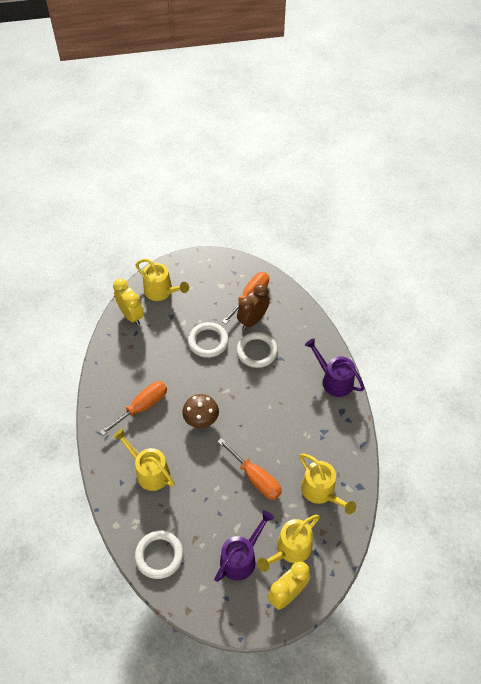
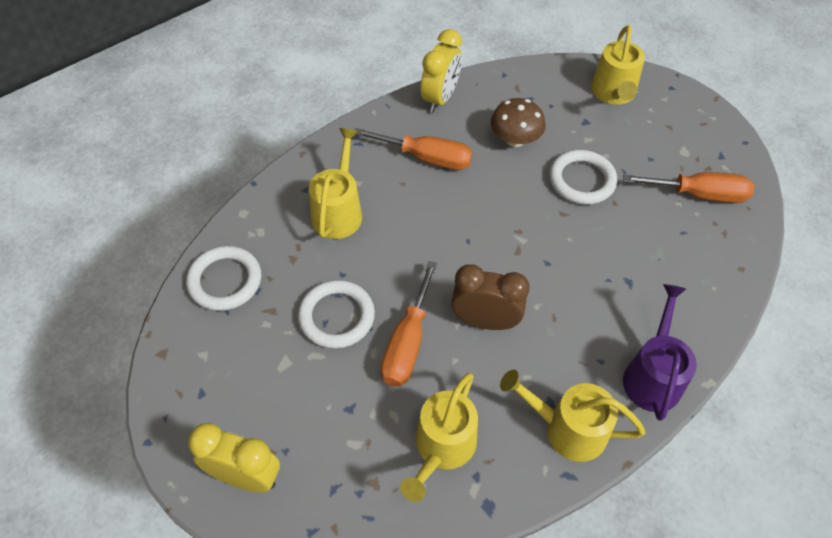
camera: 60 degrees right, 0 degrees up
(131, 315) = (550, 82): yellow clock -> yellow clock (440, 98)
(201, 418) = (456, 230): brown mushroom -> brown mushroom (515, 139)
(241, 558) = (271, 384): purple watering can -> none
(252, 320) = (662, 216): brown clock -> brown clock (485, 321)
(257, 351) = (615, 246): white ring -> white ring (336, 316)
(290, 549) = (320, 447): yellow watering can -> yellow watering can (567, 429)

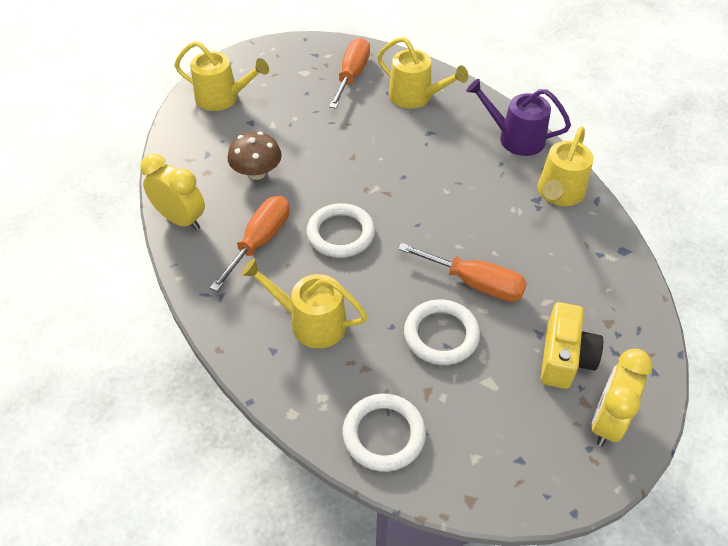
camera: 80 degrees left, 5 degrees down
(321, 434) = (564, 358): none -> yellow camera
(442, 447) = (576, 272): yellow watering can -> yellow watering can (415, 97)
(485, 321) = (457, 226): brown clock -> none
(582, 180) = (319, 138): white ring -> white ring (340, 234)

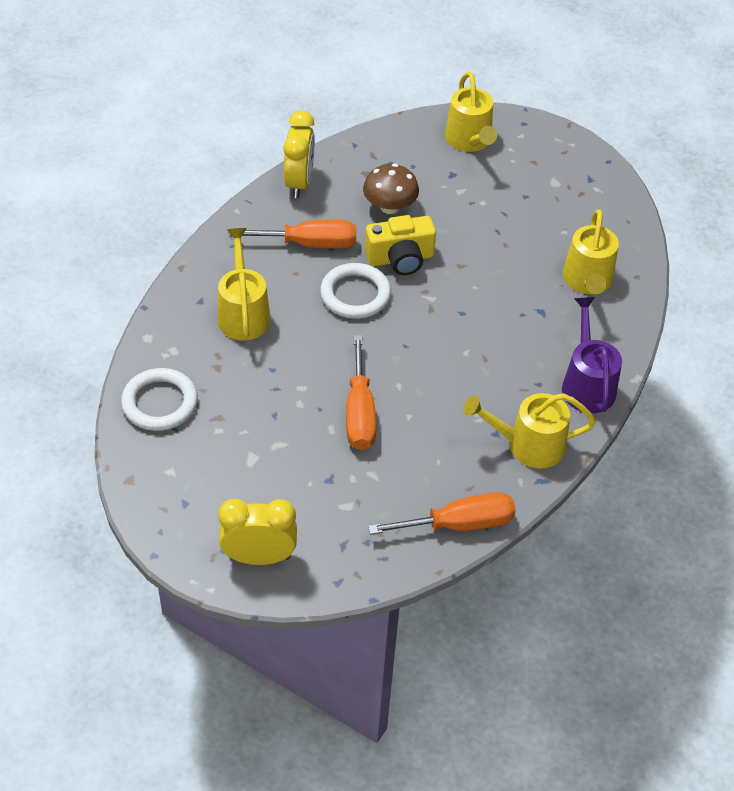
camera: 60 degrees right, 0 degrees up
(352, 75) = (580, 219): orange screwdriver -> orange screwdriver (459, 524)
(441, 335) = (283, 407): white ring -> none
(564, 358) = (312, 506): yellow camera -> yellow camera (400, 259)

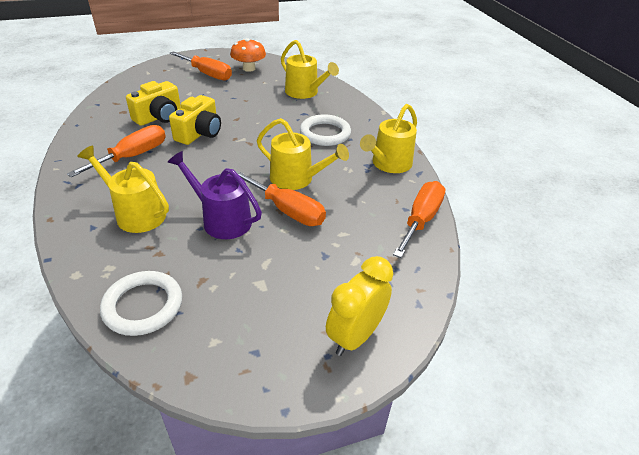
camera: 50 degrees left, 10 degrees down
(299, 183) = (84, 135): yellow clock -> none
(355, 294) = (197, 161): white ring -> white ring (325, 133)
(389, 207) = (159, 117): brown mushroom -> yellow camera
(469, 140) = (164, 74): yellow watering can -> yellow watering can (296, 179)
(517, 172) = (207, 74): none -> orange screwdriver
(577, 195) = (249, 68): none -> orange mushroom
(587, 384) = (370, 126): purple watering can -> purple watering can (222, 220)

